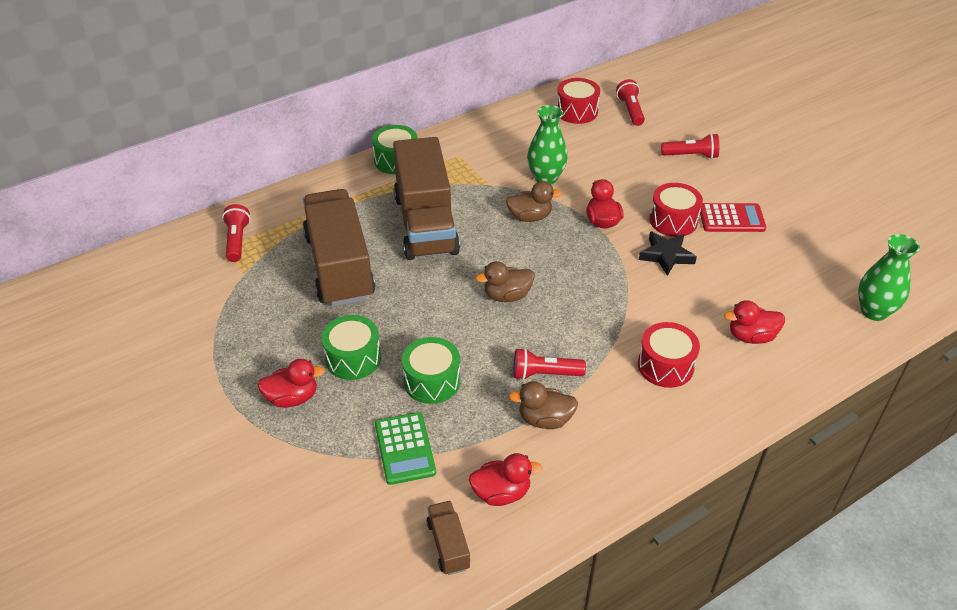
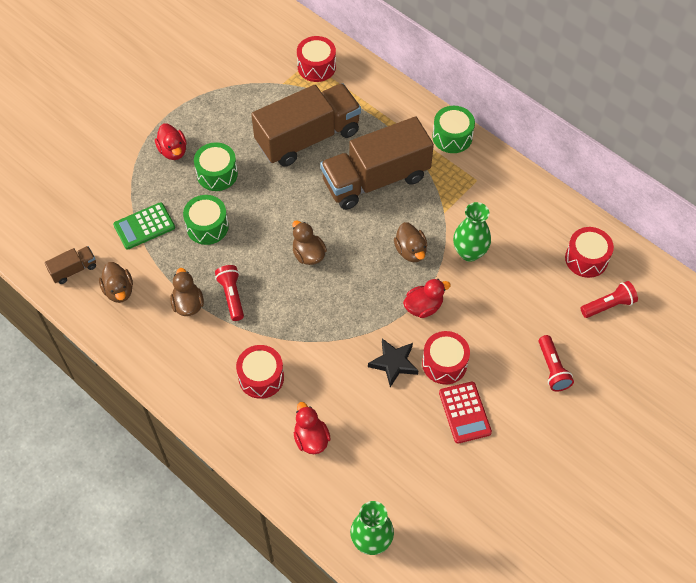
camera: 75 degrees right, 15 degrees up
(237, 240) = (316, 67): red flashlight -> red drum
(501, 493) = (119, 290): red duck -> brown duck

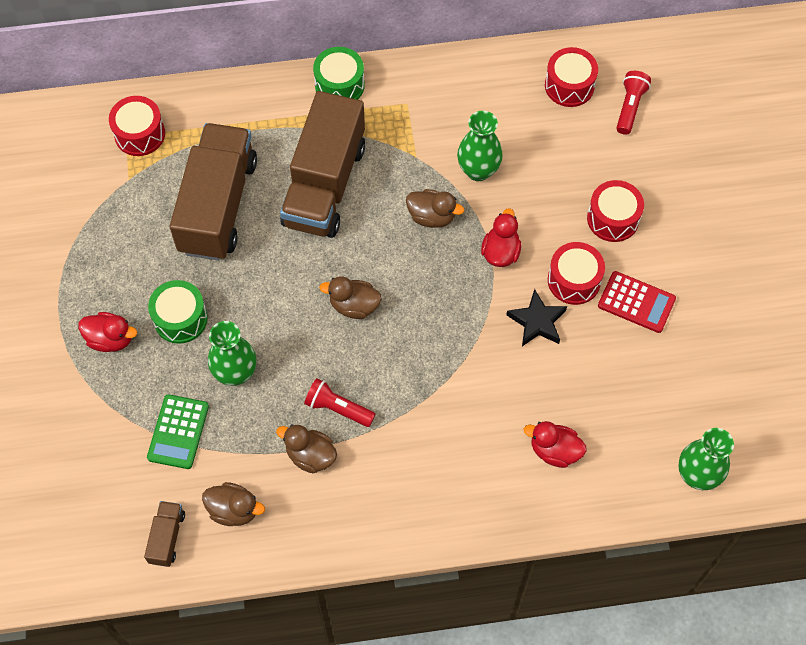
camera: 50 degrees left, 5 degrees up
(207, 226) = (235, 373): green drum -> green vase
(261, 377) = (452, 447): red drum -> red drum (613, 219)
(552, 369) = (653, 200): red flashlight -> none

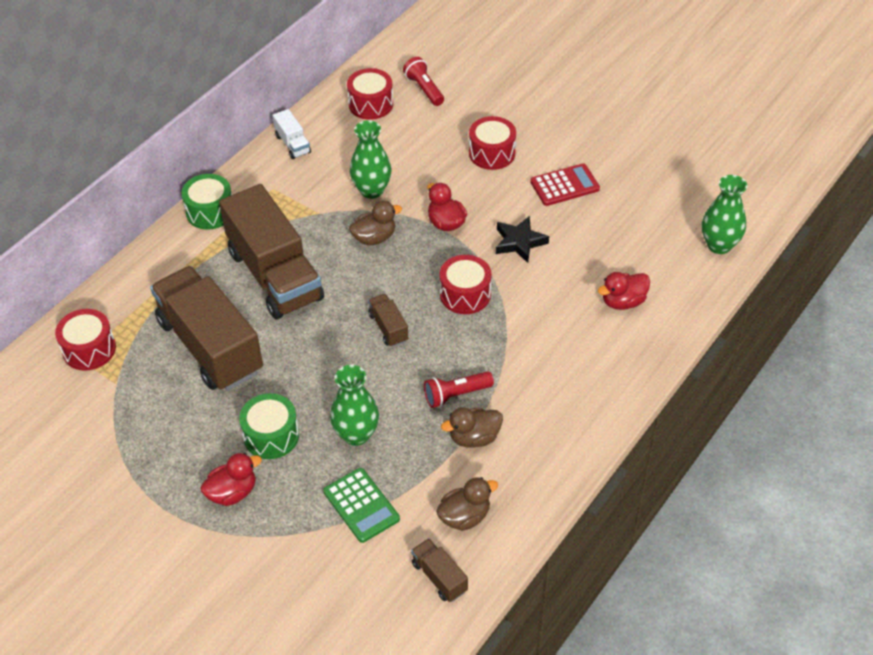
camera: 45 degrees left, 15 degrees down
(354, 306) = (388, 328): brown duck -> brown truck
(466, 73) = (293, 144): none -> white truck
(574, 280) = (512, 203): red drum -> red drum (465, 294)

